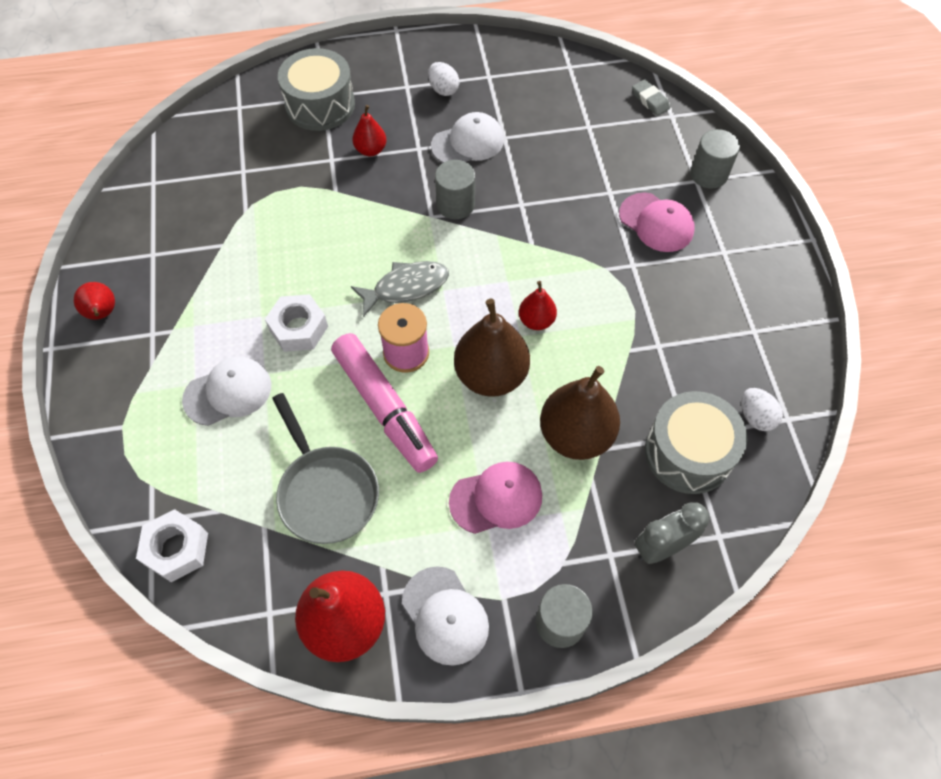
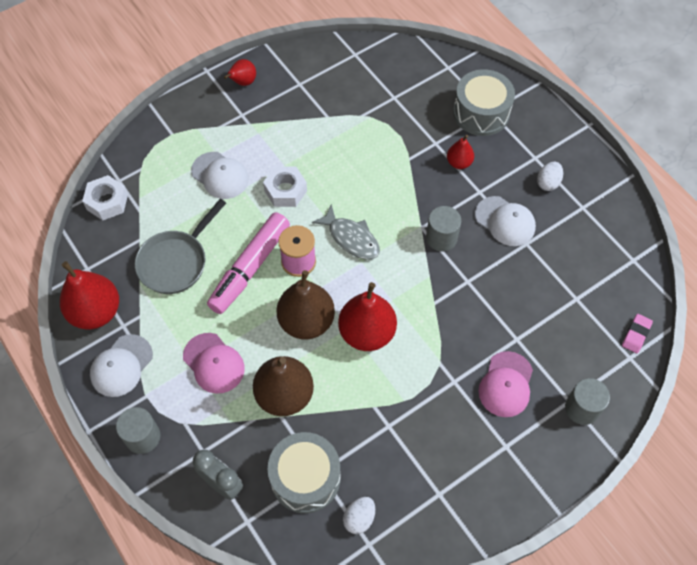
camera: 65 degrees right, 0 degrees up
(536, 321) = (367, 333): red pear -> red pear, size x1.91
(650, 100) = (636, 335): grey eraser -> pink eraser

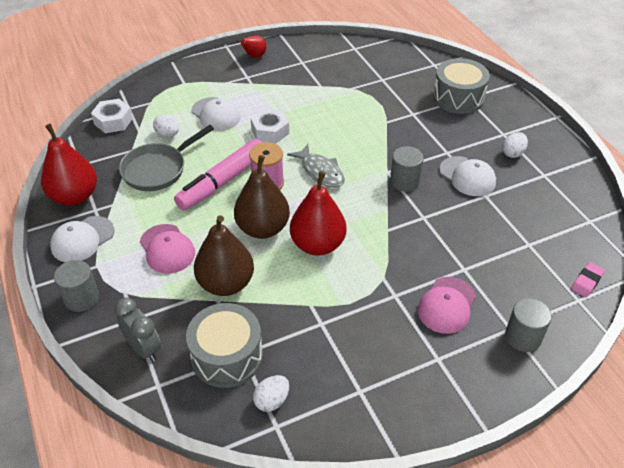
camera: 10 degrees right, 15 degrees down
(173, 212) = (167, 134): none -> white egg
(459, 163) = (431, 129): red pear -> none

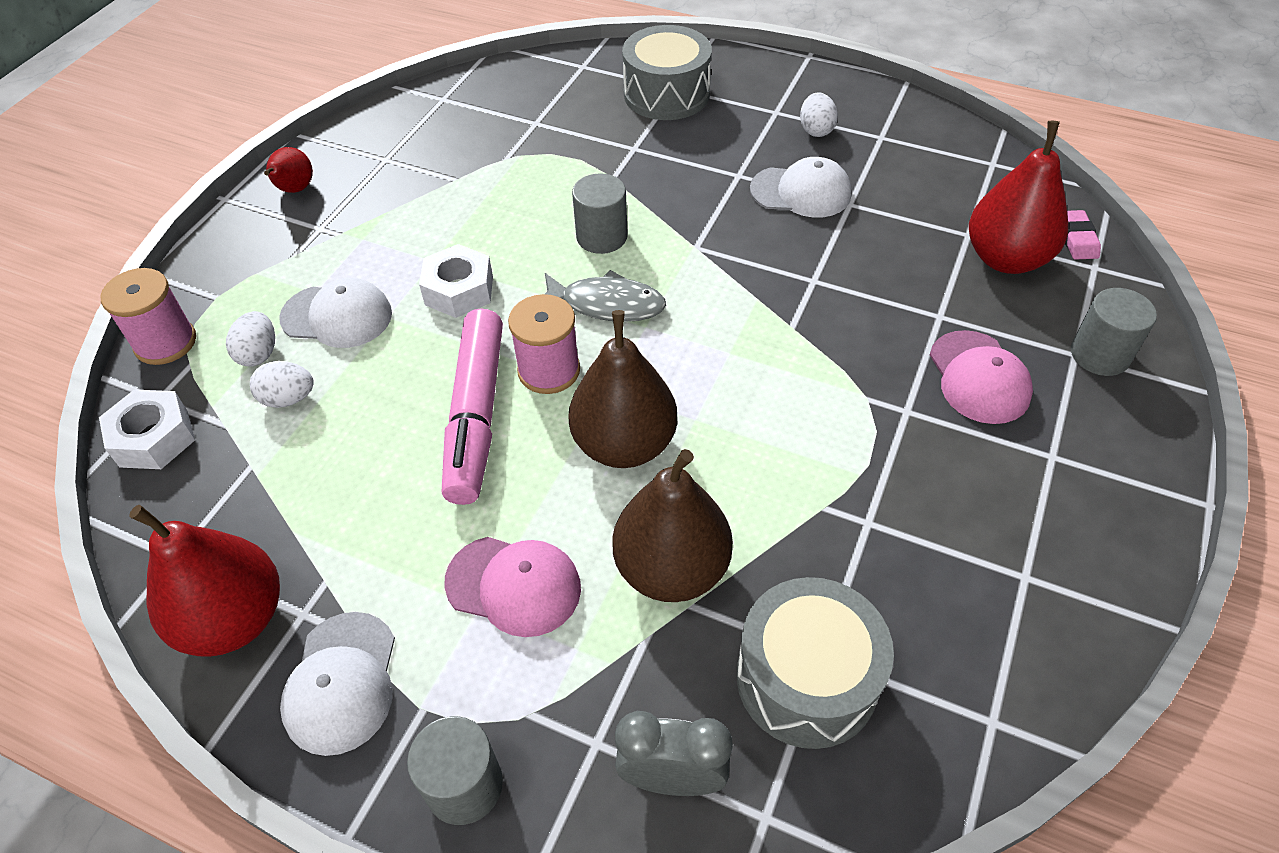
camera: 40 degrees left, 5 degrees up
(151, 89) = (165, 342): none -> pink spool
(158, 169) = (340, 467): grey pan -> none
(272, 400) = (943, 689): white egg -> white egg (259, 354)
(318, 245) = (729, 413): red pear -> red pear (1006, 259)
(404, 181) = (734, 247): grey cylinder -> grey cylinder (602, 236)

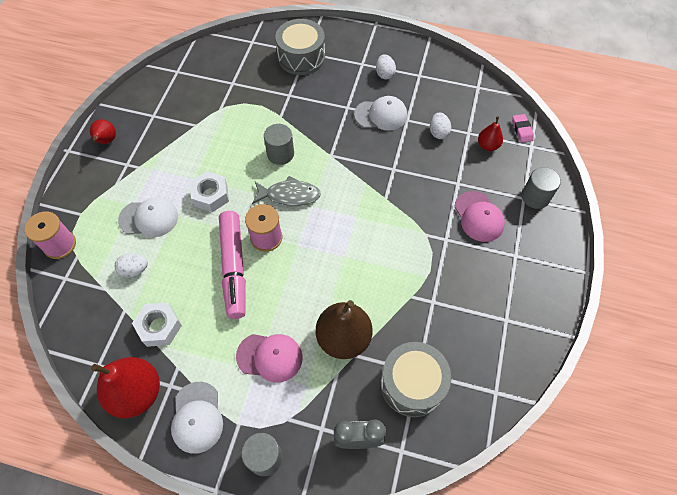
camera: 10 degrees left, 10 degrees up
(154, 438) = (69, 301): white nut -> white nut (159, 327)
(259, 354) = (112, 245): white egg -> white egg (438, 132)
(624, 444) = (311, 275): brown pear -> none
(1006, 259) = (487, 146): red pear -> red pear, size x0.52

